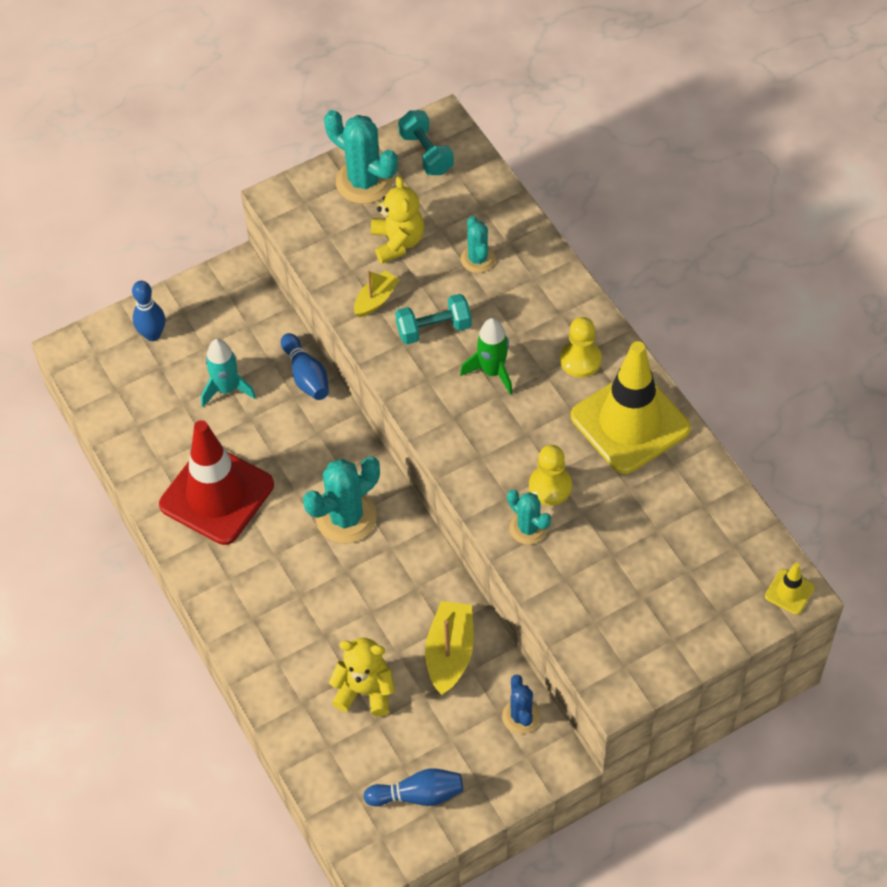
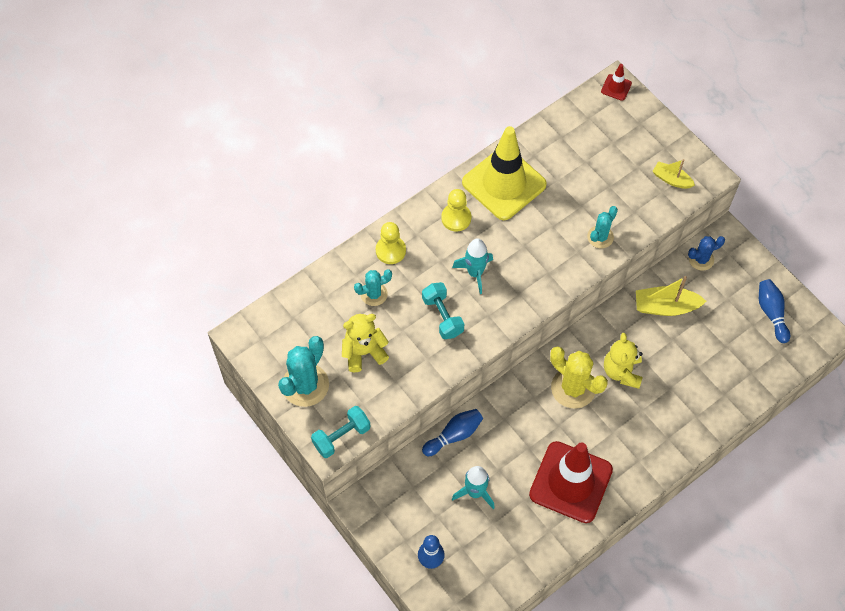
camera: 100 degrees left, 5 degrees up
(346, 517) = (573, 388): turquoise cactus -> yellow cactus
(365, 691) = (706, 356): yellow teddy bear -> yellow teddy bear (622, 371)
(376, 299) = (420, 360): yellow boat -> yellow boat (671, 179)
(426, 153) = (272, 343): turquoise dumbbell -> turquoise dumbbell (341, 436)
(492, 372) = (475, 273): green rocket -> turquoise rocket
(550, 486) = (564, 227): yellow pawn -> yellow pawn (390, 250)
(789, 592) = (616, 87): yellow traffic cone -> red traffic cone

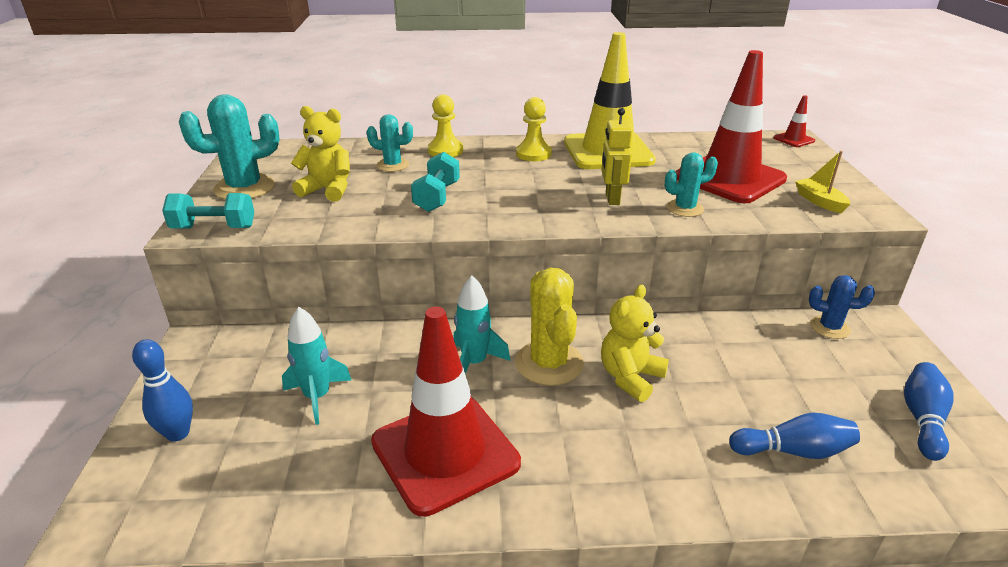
camera: 35 degrees right, 30 degrees down
(454, 435) = (362, 337): blue bowling pin -> blue bowling pin (793, 451)
(475, 273) = (509, 185): turquoise rocket -> turquoise rocket (474, 363)
(550, 251) = (612, 199): none -> yellow robot
(605, 178) = (730, 178): none -> red traffic cone
(665, 307) = (745, 347): yellow boat -> none

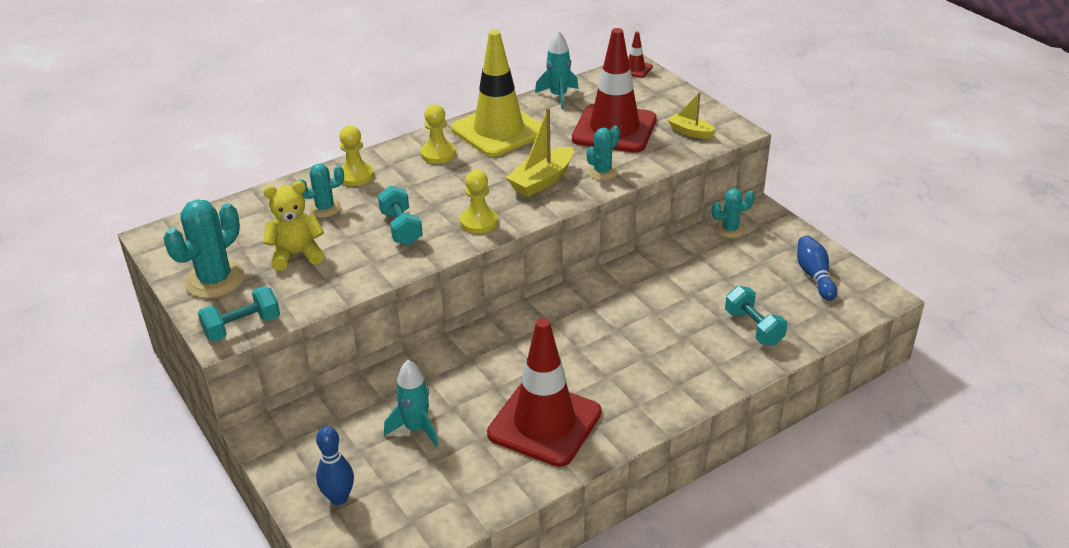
camera: 30 degrees left, 5 degrees up
(474, 363) = (508, 355): turquoise rocket -> turquoise rocket (558, 96)
(513, 213) = (479, 222): none -> yellow pawn
(549, 363) = (562, 333): yellow cactus -> none
(612, 199) = (542, 181): yellow robot -> yellow boat
(630, 377) = (625, 321): yellow teddy bear -> none
(793, 451) = (753, 328): blue bowling pin -> turquoise dumbbell
(830, 327) = (730, 229): blue cactus -> turquoise cactus

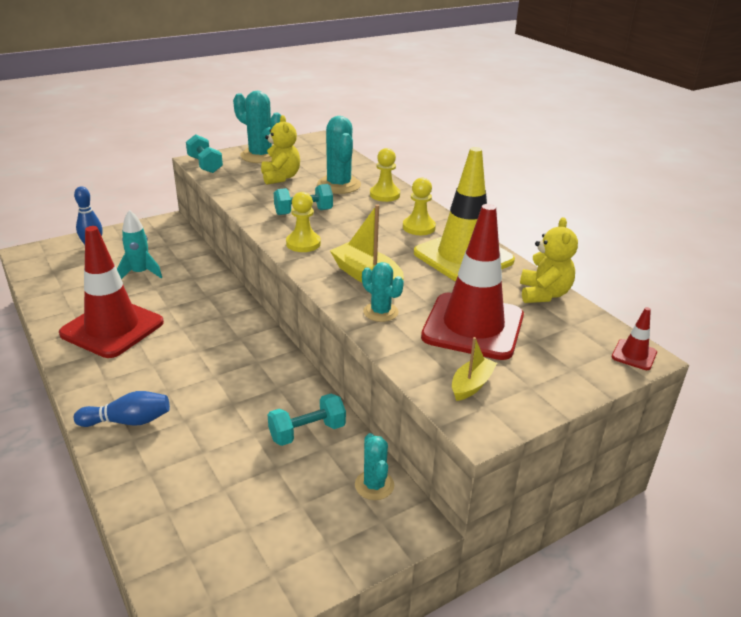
camera: 90 degrees right, 5 degrees down
(325, 208) = (339, 185): turquoise cactus -> turquoise cactus, size x1.69
(558, 96) = (543, 294): turquoise rocket -> yellow teddy bear
(753, 328) = (178, 477): turquoise dumbbell -> turquoise dumbbell (307, 432)
(814, 276) = (259, 558): blue bowling pin -> blue bowling pin (128, 421)

